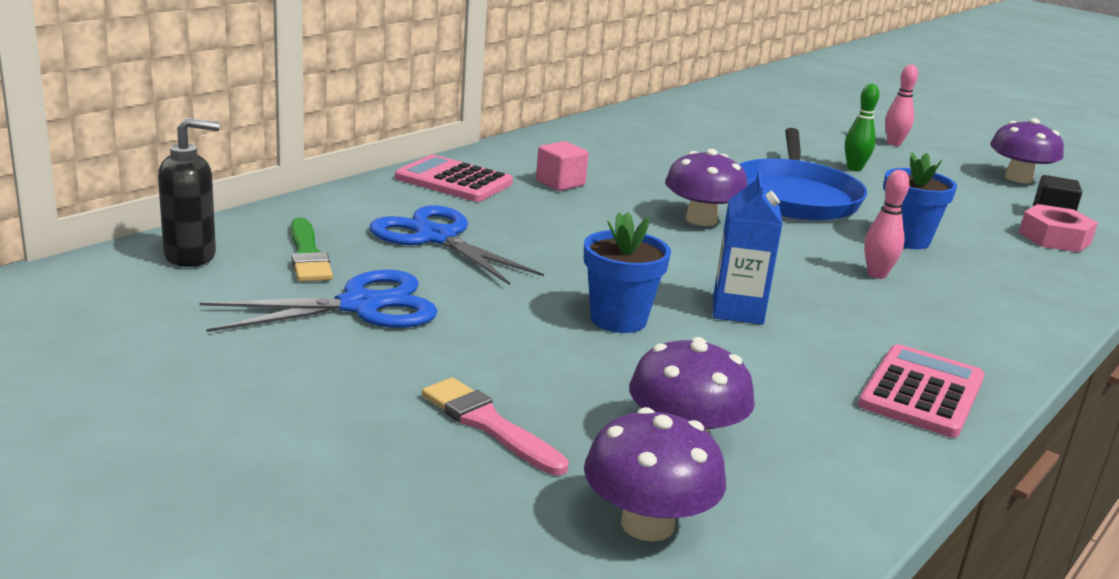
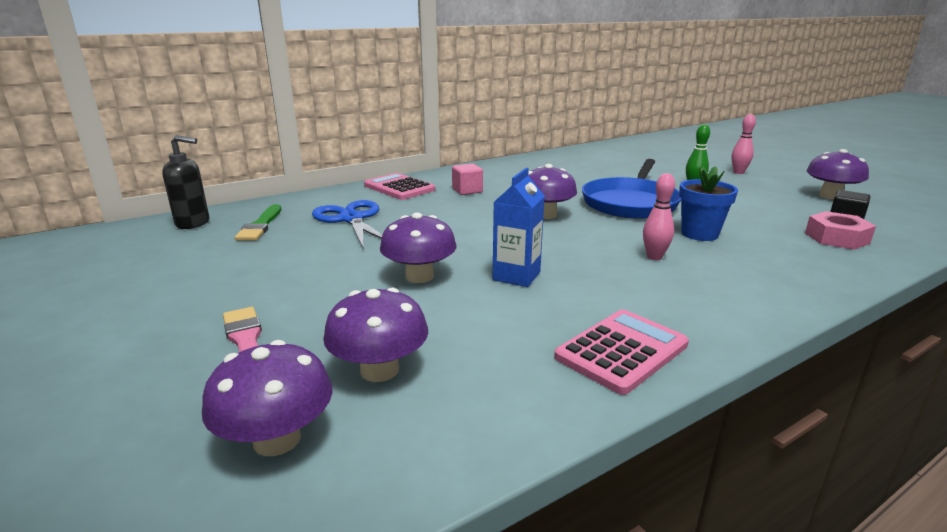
camera: 20 degrees right, 0 degrees up
(360, 306) = (256, 257): blue scissors -> none
(618, 319) = (419, 276): blue flower pot -> purple mushroom

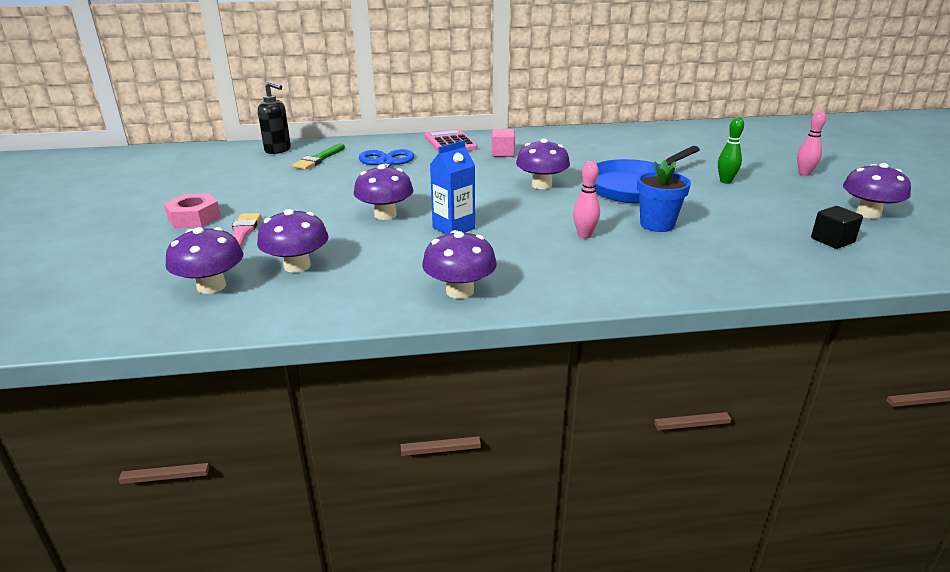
camera: 25 degrees right, 5 degrees up
(621, 351) = (460, 291): pink calculator -> purple mushroom
(836, 238) = (793, 252): pink nut -> pink nut (194, 218)

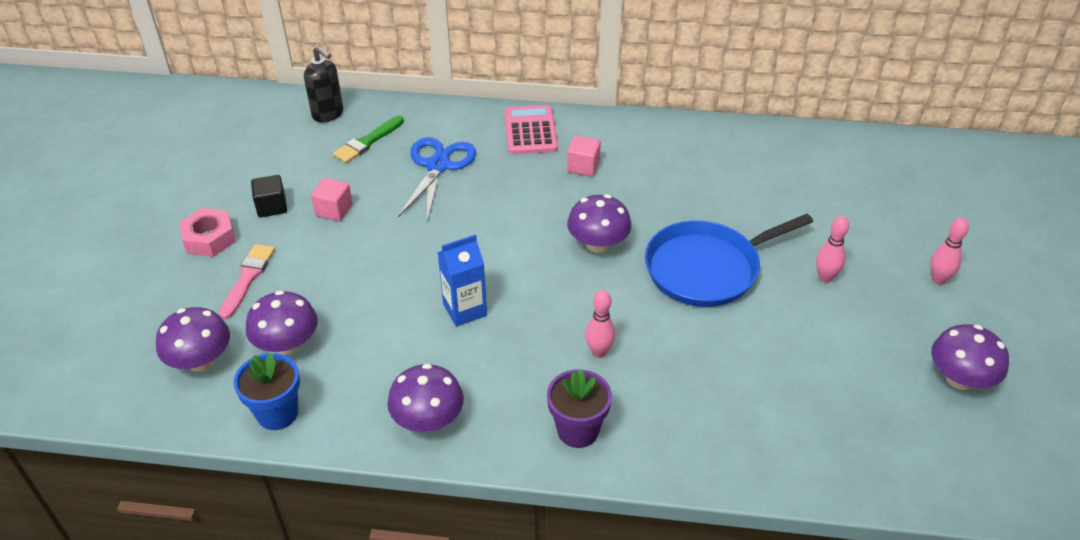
camera: 15 degrees right, 15 degrees up
(306, 192) = (334, 210): none -> pink cube
(385, 215) = (402, 271): purple mushroom -> none
(600, 278) = (578, 430): none -> purple flower pot
(657, 224) = (691, 349): blue flower pot -> blue flower pot (277, 413)
(725, 181) = (825, 277): green bowling pin -> pink bowling pin
(832, 240) = (877, 421): black cube -> black cube (272, 207)

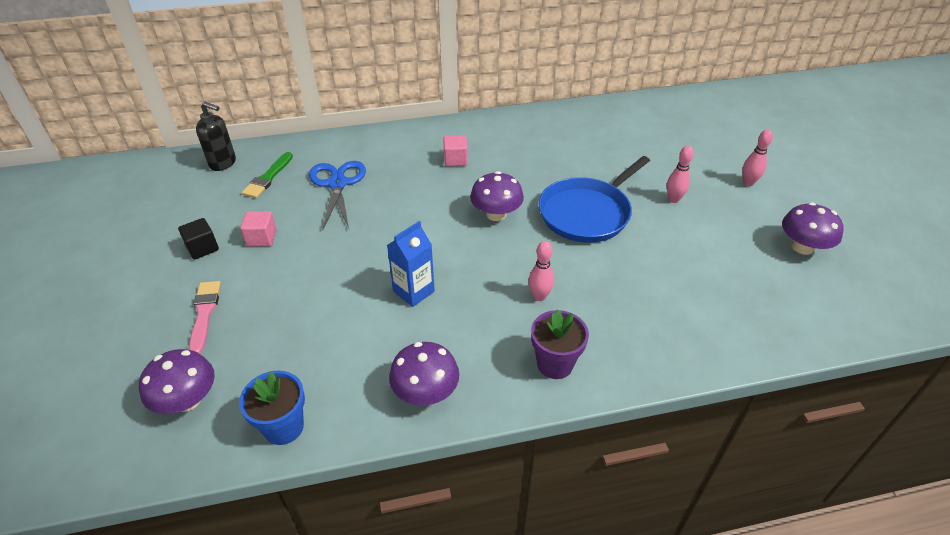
camera: 20 degrees left, 0 degrees up
(209, 238) = (152, 288): pink nut -> none
(287, 344) = (267, 362): purple mushroom -> none
(530, 131) = (401, 142): pink calculator -> none

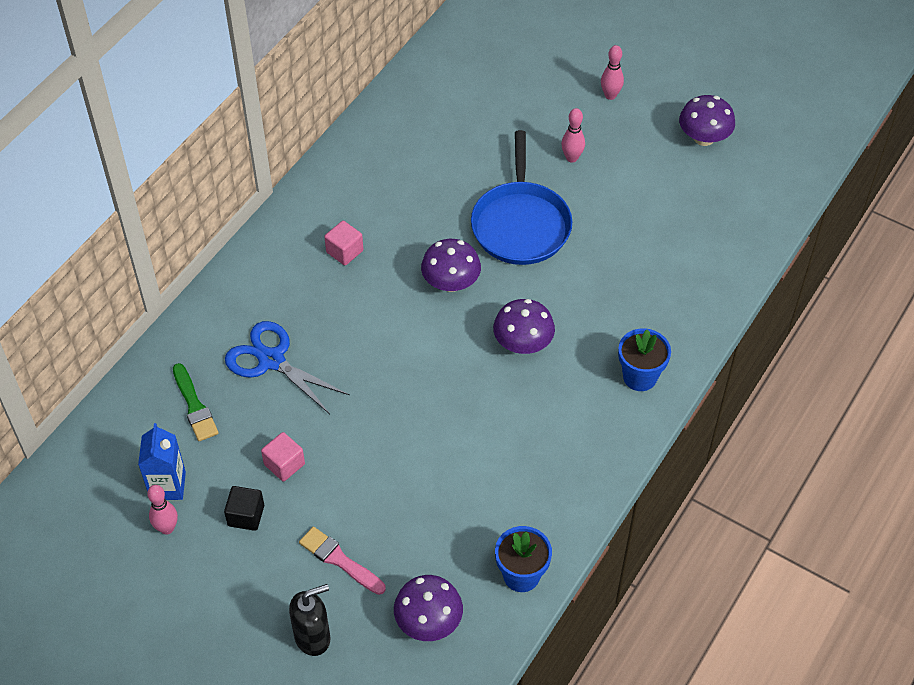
camera: 45 degrees left, 10 degrees up
(223, 163) = (123, 427): black soap dispenser -> black soap dispenser (313, 637)
(414, 291) = (475, 404): blue carton -> blue carton (168, 485)
(426, 392) = (582, 470): purple mushroom -> purple mushroom (523, 343)
(539, 296) = (570, 332): pink bowling pin -> pink bowling pin (167, 528)
(555, 364) = (640, 377): purple flower pot -> blue flower pot

